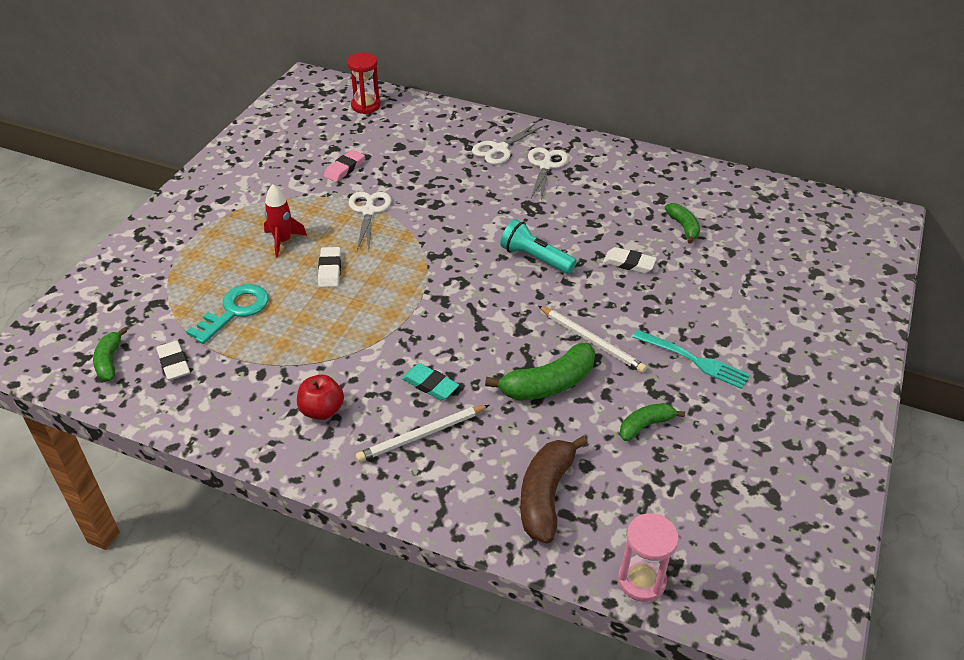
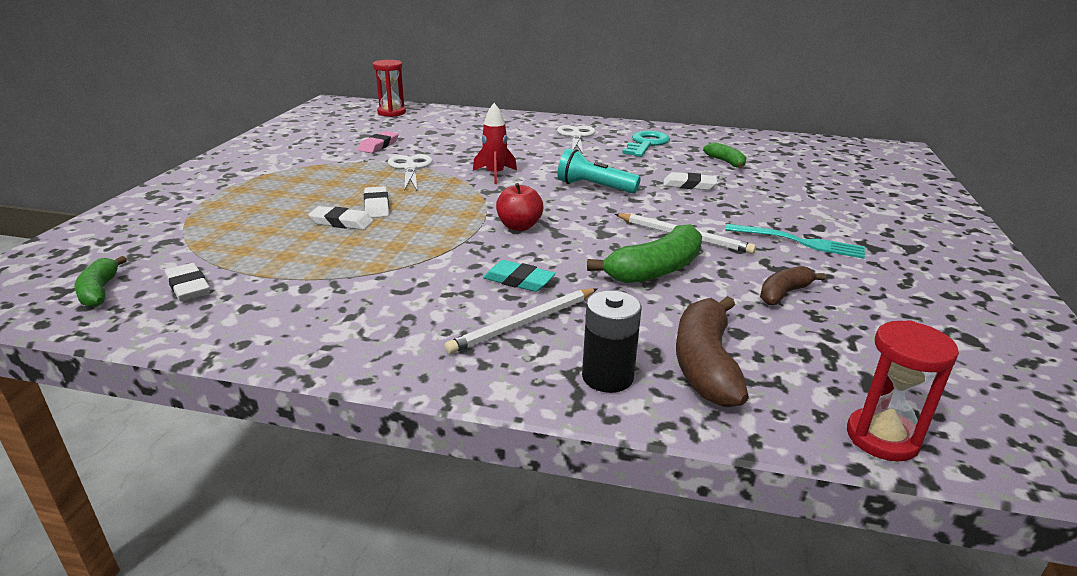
camera: 10 degrees left, 15 degrees down
(234, 311) = (267, 241): turquoise key -> turquoise key (646, 144)
(282, 241) = (320, 190): red rocket -> red rocket (495, 174)
(297, 291) = (341, 222): none -> white eraser
(322, 410) = (389, 312): red apple -> red apple (519, 226)
(468, 499) = (607, 377): none -> black battery
(499, 149) = (528, 129): white scissors -> none
(641, 580) = (882, 438): pink hourglass -> red hourglass
(645, 425) = (784, 293): green banana -> brown banana

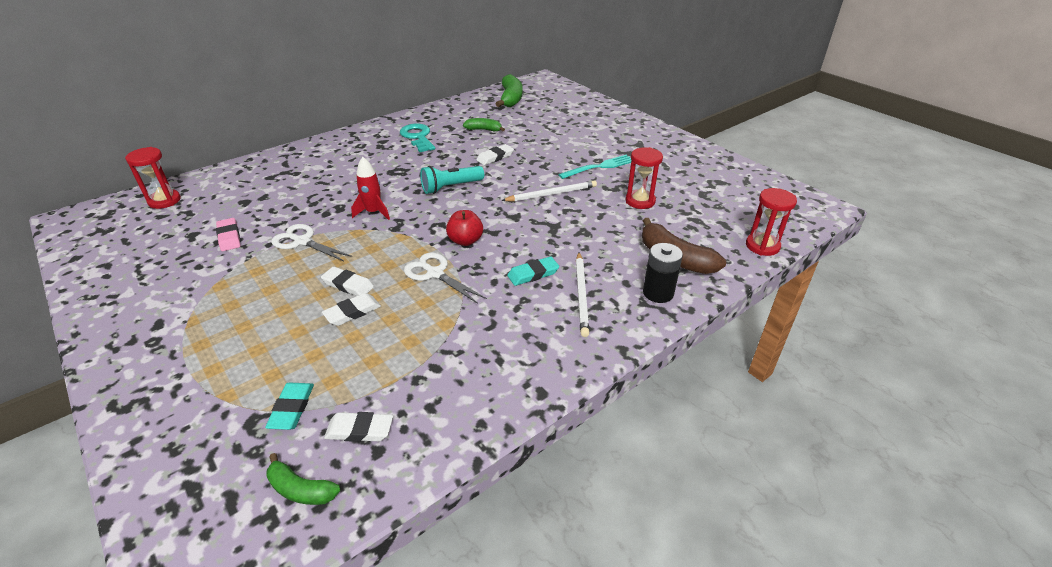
camera: 50 degrees left, 10 degrees up
(194, 249) = (292, 408): none -> turquoise eraser
(576, 136) = (362, 152): white scissors -> white scissors (435, 273)
(655, 270) = (576, 223): green banana -> green banana (511, 99)
(784, 293) = (640, 201): brown banana -> red hourglass

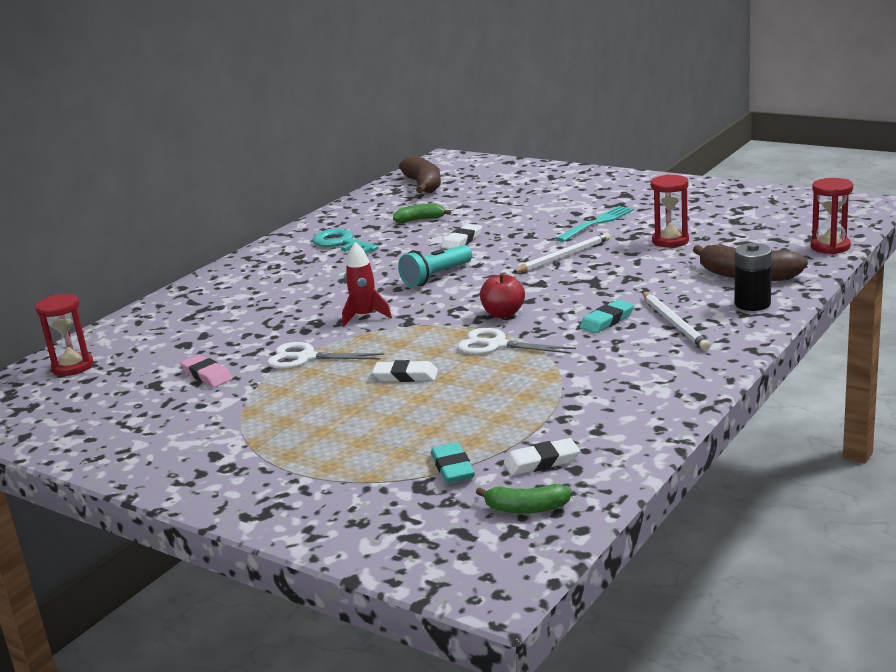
camera: 15 degrees left, 15 degrees down
(352, 312) = (436, 393): white eraser -> none
(511, 99) = (423, 185): green banana -> brown banana

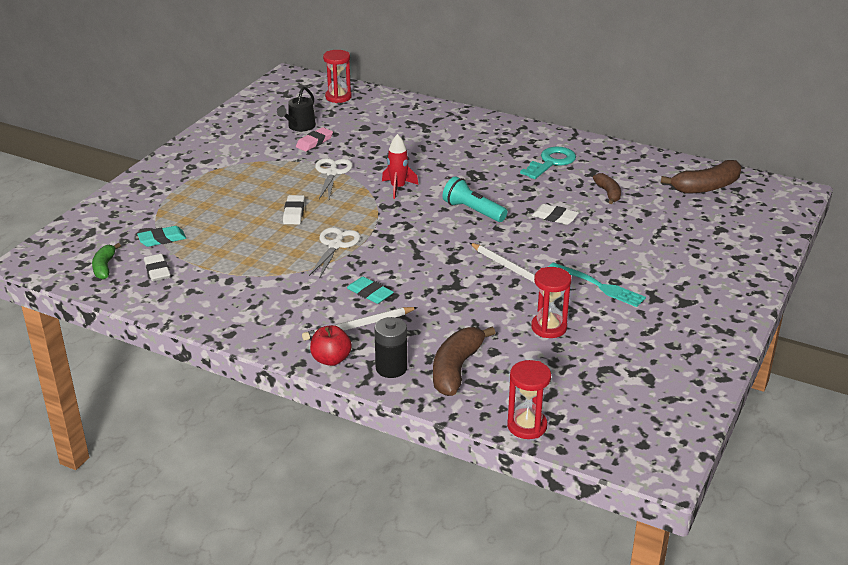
camera: 80 degrees right, 10 degrees up
(149, 389) = (299, 126): none -> black watering can
(420, 220) = (608, 193): green banana -> brown banana
(503, 314) = (392, 245): red apple -> red apple (331, 359)

